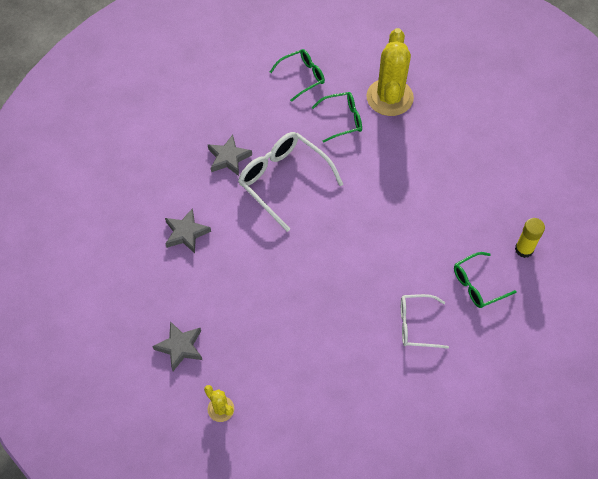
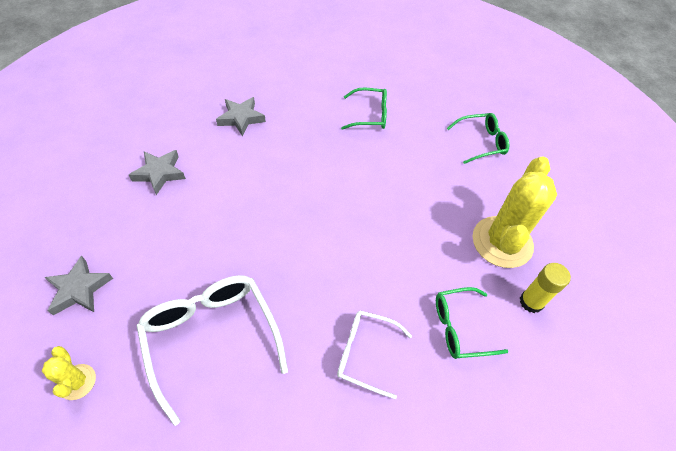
camera: 15 degrees right, 5 degrees down
(283, 180) = (284, 152): white glasses -> white glasses (211, 337)
(302, 77) = (347, 71): green glasses -> green glasses (481, 142)
(389, 97) = (426, 108): yellow cactus -> yellow cactus (502, 242)

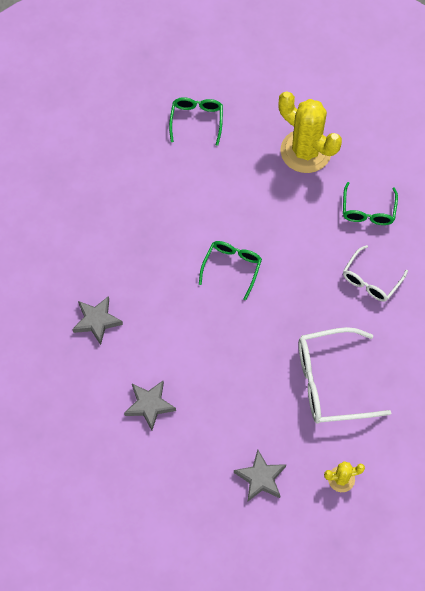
camera: 70 degrees left, 10 degrees up
(370, 115) = (131, 202): green glasses -> green glasses (232, 267)
(531, 302) = (361, 155): yellow glue stick -> none

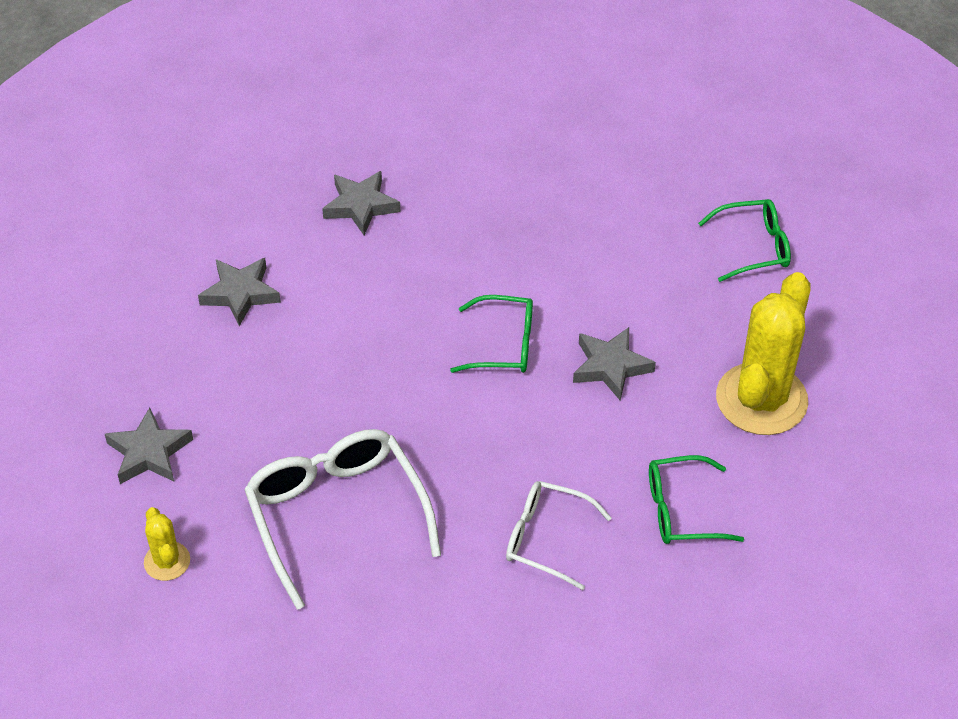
camera: 75 degrees right, 15 degrees down
(263, 217) = (610, 366): none -> grey star

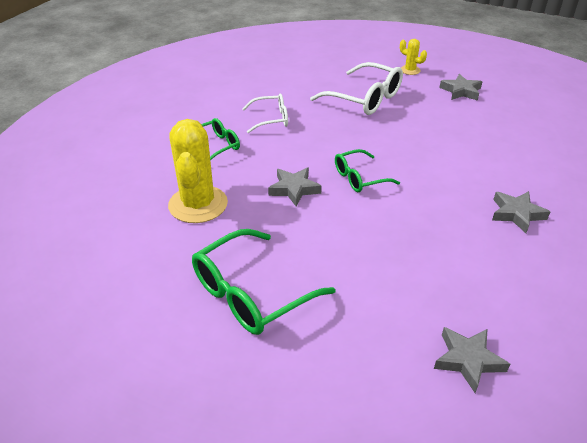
camera: 150 degrees right, 10 degrees down
(240, 293) = (511, 151): grey star -> grey star (468, 360)
(754, 247) = (251, 293): green glasses -> green glasses, size x1.67

